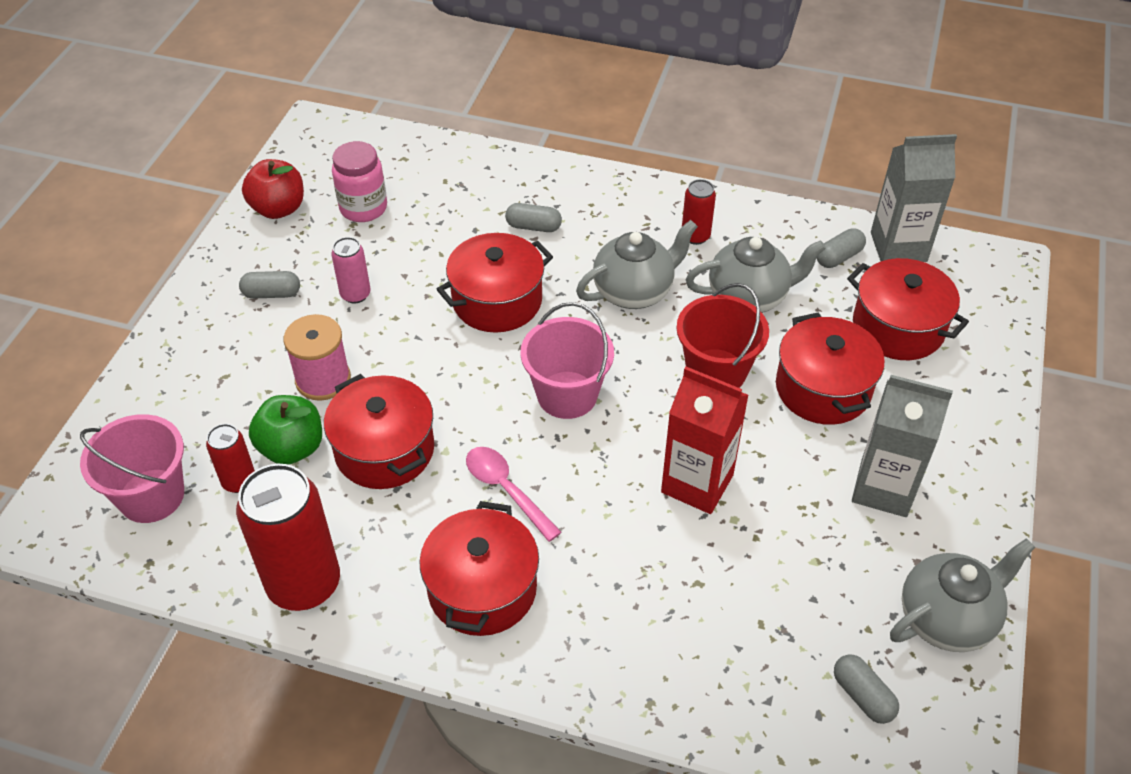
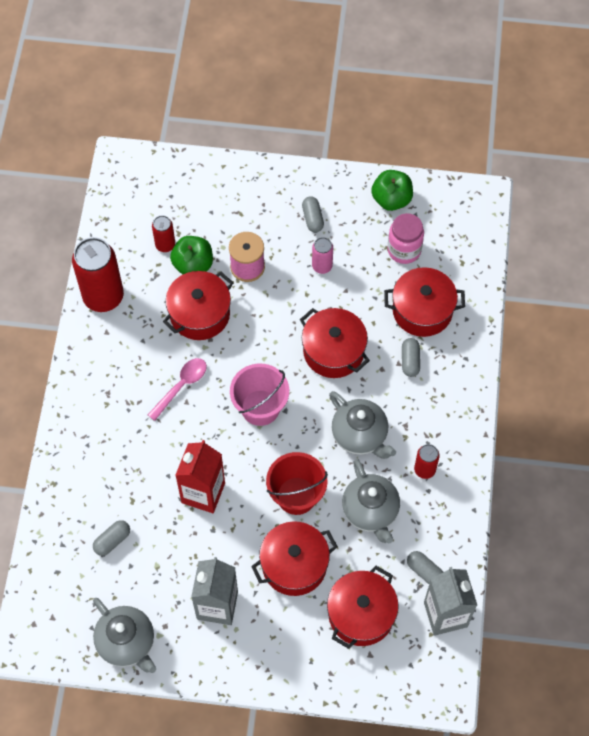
camera: 80 degrees right, 15 degrees up
(151, 496) = (149, 205): pink bucket -> none
(278, 208) = (391, 199): red apple -> green apple
(482, 589) = (112, 386): red pot -> red pot (422, 310)
(862, 696) = (71, 595): grey capsule -> grey capsule (112, 540)

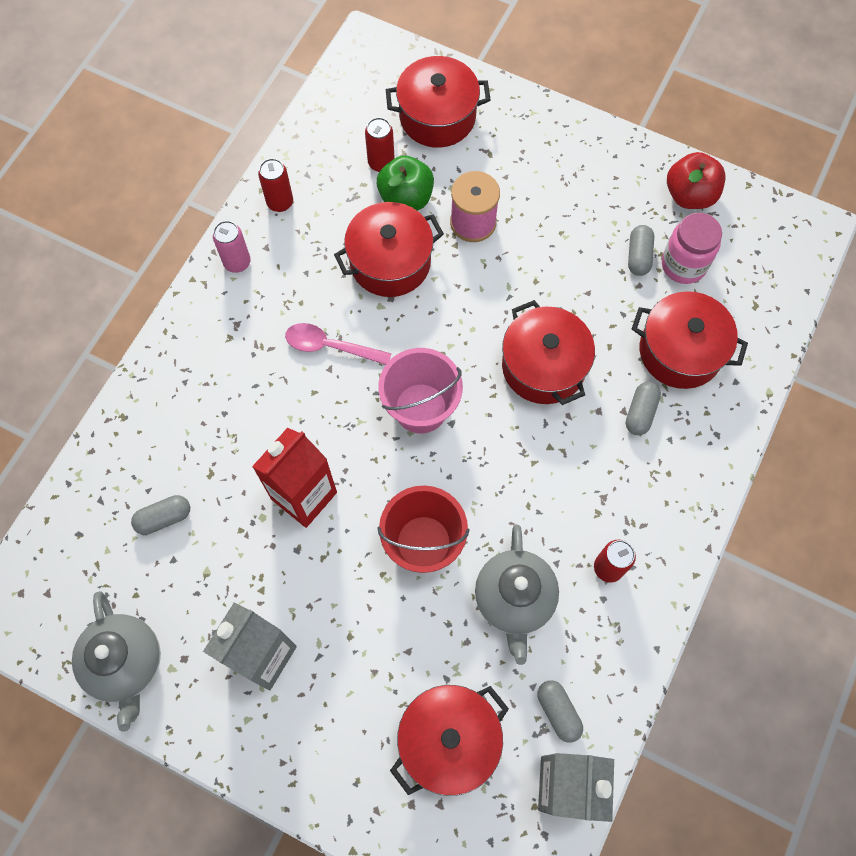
camera: 20 degrees right, 5 degrees up
(103, 297) = (280, 202): red can -> red can, size x0.50
(181, 386) = (331, 346): pink spoon -> pink spoon turned 135 degrees counterclockwise
(294, 565) = (385, 637): red pot -> red pot (437, 117)
(312, 218) = (579, 188): grey capsule -> grey capsule (638, 256)
(322, 266) = (568, 251): pink can -> pink can (237, 262)
(360, 435) = (538, 490): grey teapot -> none
(391, 199) = (689, 195): green apple -> red apple

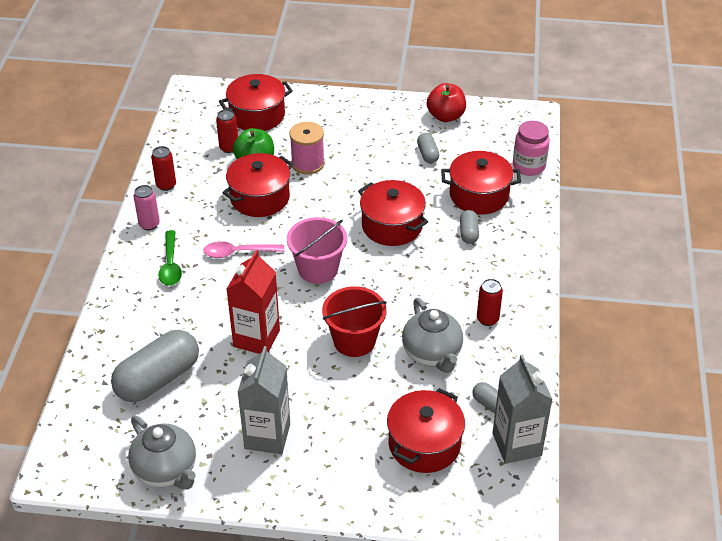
camera: 20 degrees left, 25 degrees down
(164, 518) = (158, 379): grey capsule -> grey capsule, size x2.10
(241, 338) = (170, 265): none -> green spoon
(683, 265) = (459, 151): pink jar -> pink jar (528, 166)

